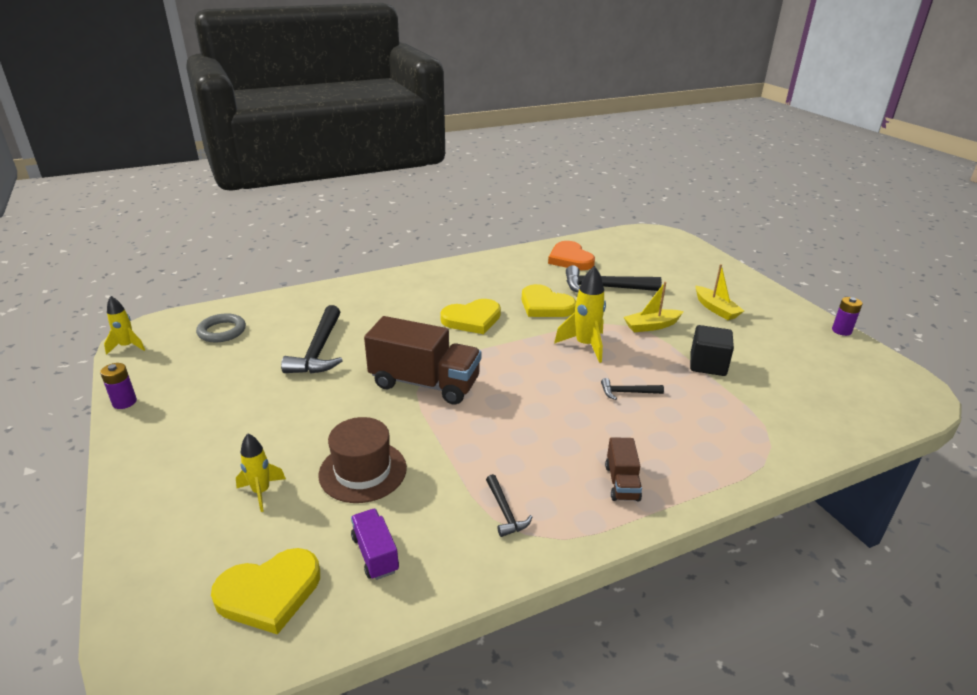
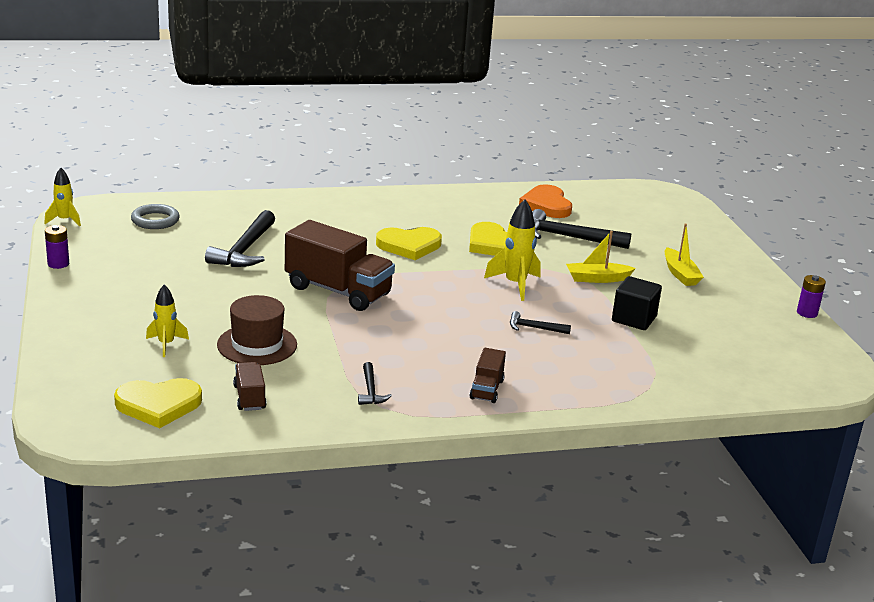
camera: 10 degrees right, 5 degrees down
(375, 554) = (249, 397): purple truck -> brown truck

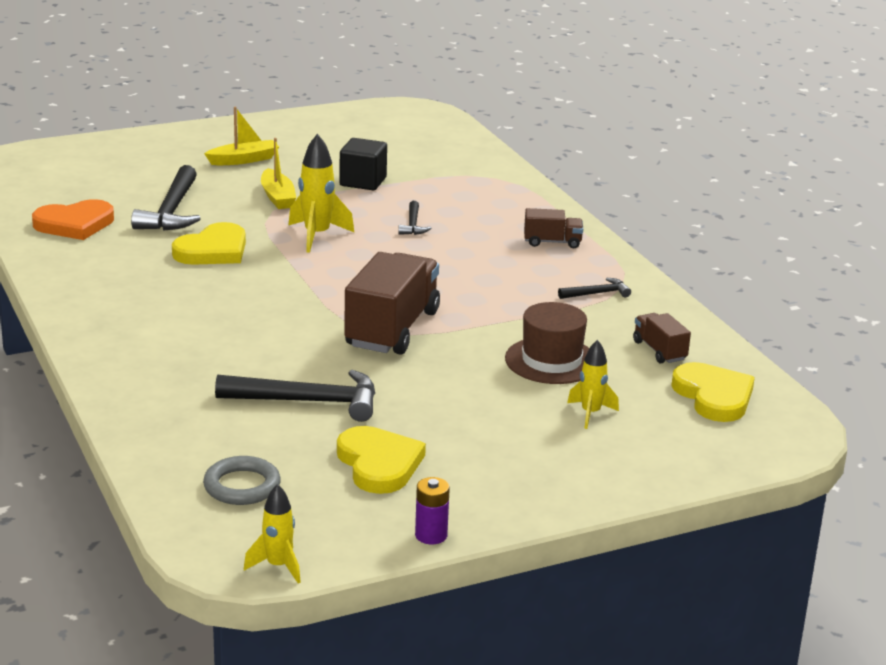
camera: 100 degrees left, 0 degrees up
(249, 397) = (659, 351): brown truck -> brown truck turned 90 degrees clockwise
(409, 246) = (241, 297): yellow heart -> yellow heart (379, 464)
(807, 313) = (302, 113): purple battery -> none

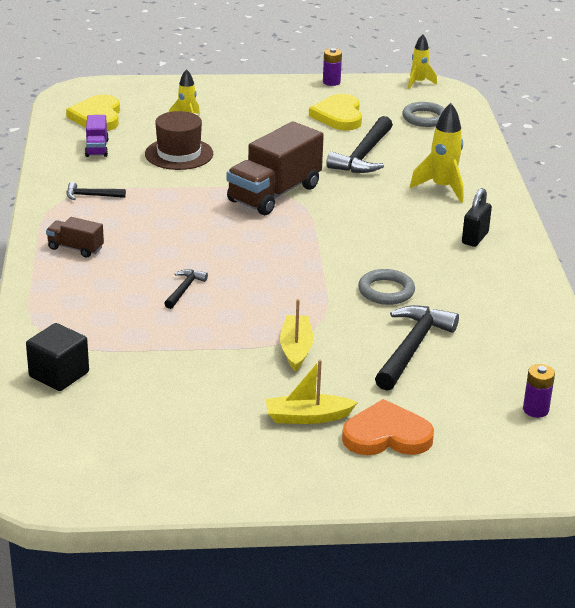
camera: 160 degrees left, 5 degrees up
(52, 186) = (535, 410): none -> purple battery
(74, 224) = (513, 347): orange heart -> orange heart (386, 435)
(128, 315) = (475, 238): none -> black padlock
(213, 250) = (386, 291): yellow heart -> grey ring
(308, 401) = (363, 155): black hammer -> black hammer turned 90 degrees counterclockwise
(317, 236) = (283, 291): yellow rocket -> yellow rocket (442, 188)
(363, 182) = (193, 356): black cube -> black cube (59, 374)
(659, 351) = (97, 148): brown truck -> purple truck

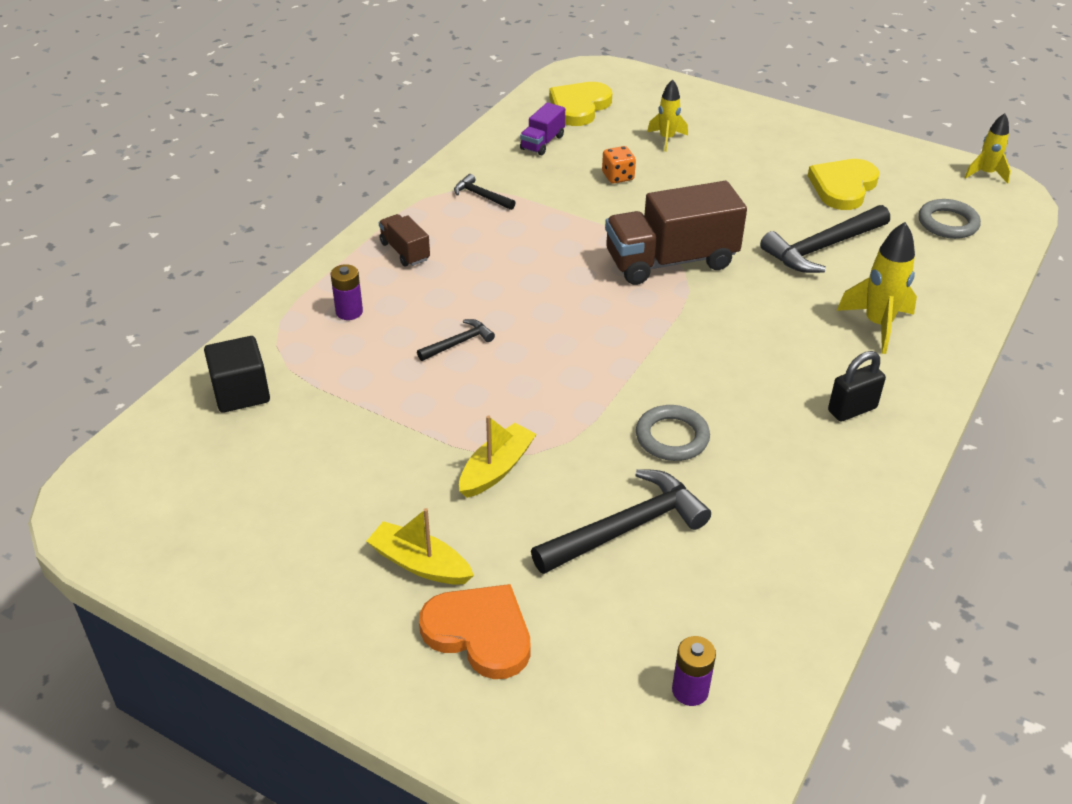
camera: 35 degrees right, 10 degrees up
(179, 154) = (618, 177): brown hat -> orange dice
(331, 82) = (877, 141): purple battery -> purple battery (349, 312)

